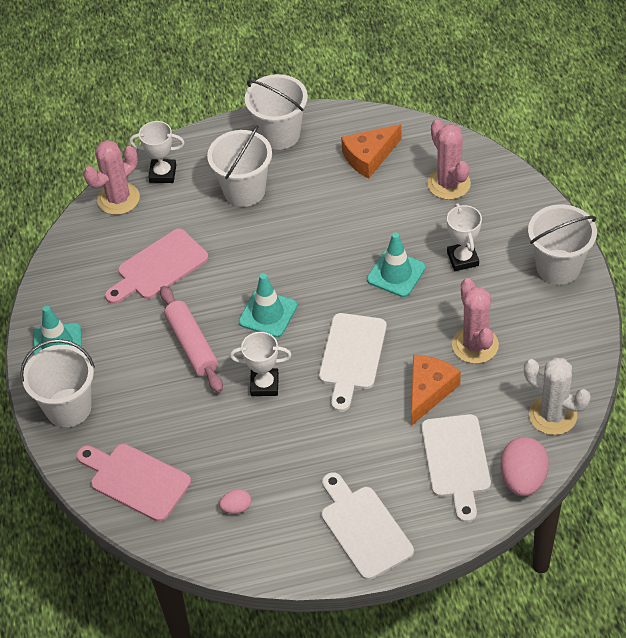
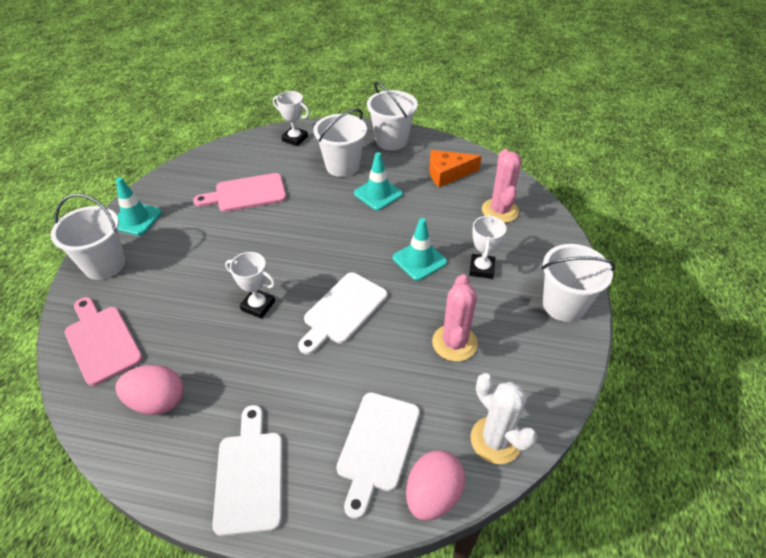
camera: 20 degrees right, 5 degrees down
(118, 199) = (254, 144): pink cactus -> none
(192, 345) = (227, 254): pink rolling pin -> none
(236, 508) = (157, 402): pink egg -> pink egg, size x1.99
(268, 314) = (299, 253): turquoise traffic cone -> turquoise traffic cone (378, 194)
(429, 391) = (390, 367): orange cheese -> none

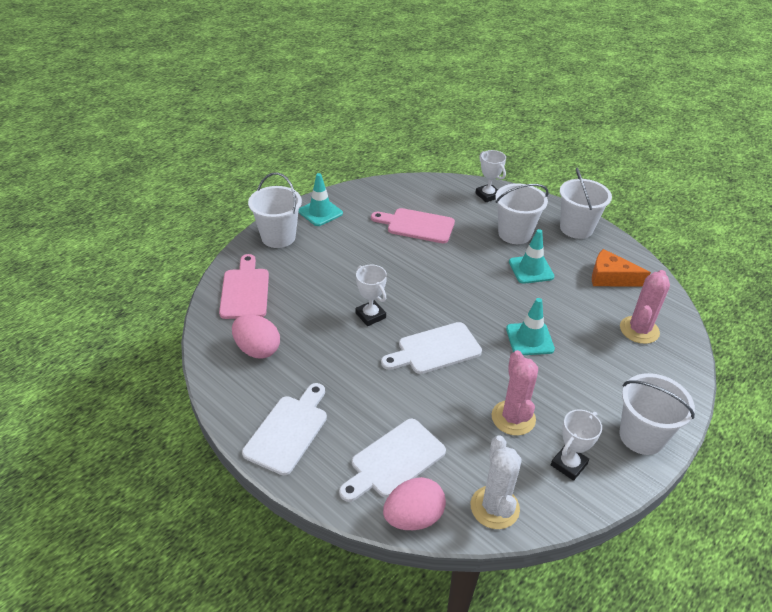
camera: 30 degrees right, 5 degrees down
(454, 343) = (513, 418): pink cactus -> pink cactus turned 45 degrees counterclockwise
(481, 269) = (583, 371): white trophy -> white trophy (568, 464)

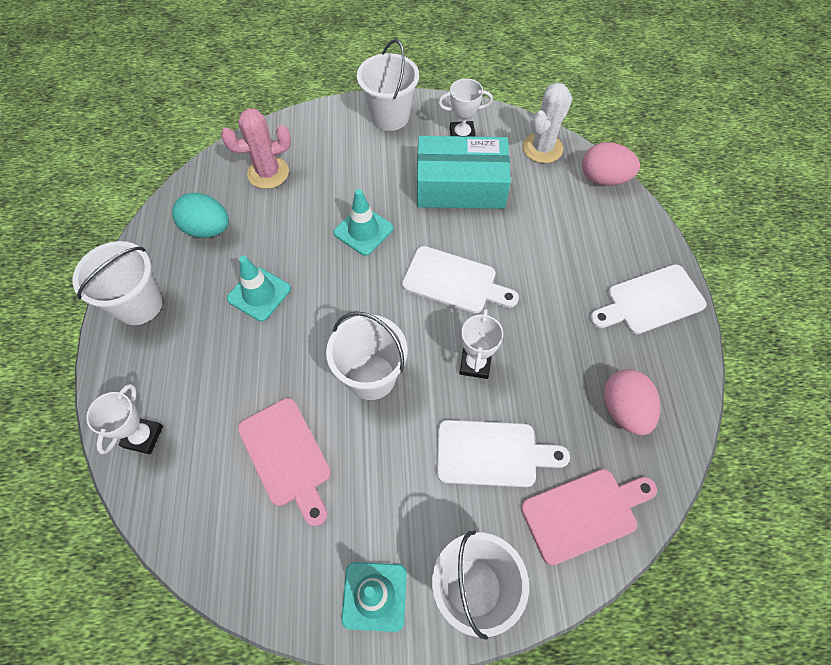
camera: 135 degrees left, 20 degrees up
(245, 290) = (584, 513): pink cutting board -> pink cutting board turned 150 degrees counterclockwise
(394, 460) = (582, 220): white cutting board -> white cutting board (492, 453)
(513, 418) = (460, 186): pink cactus -> turquoise box
(514, 234) = (206, 350): white bucket -> white bucket (371, 377)
(610, 277) = (207, 229): orange cheese -> turquoise egg

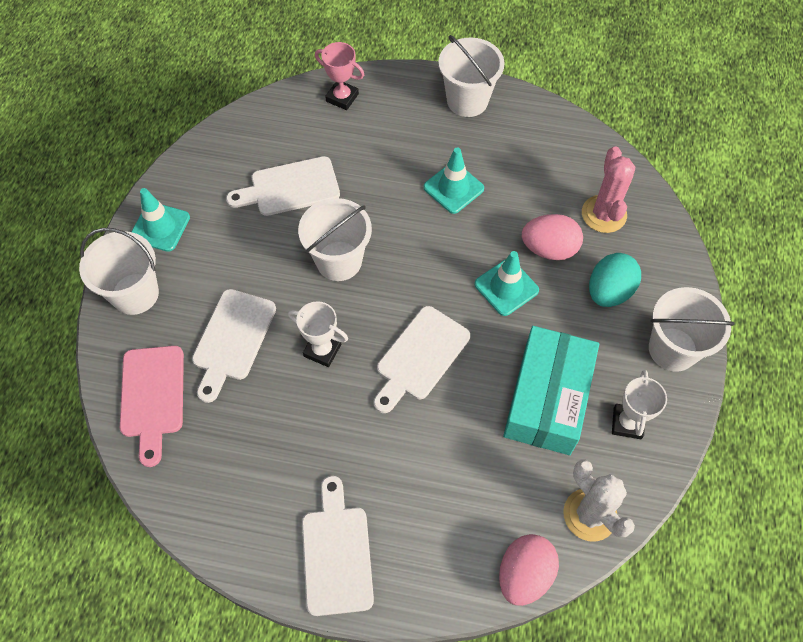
camera: 105 degrees right, 0 degrees up
(143, 436) = (342, 97): white trophy -> pink trophy
(207, 229) = (540, 156): turquoise egg -> turquoise egg (609, 291)
(287, 456) = (290, 188): pink cutting board -> white cutting board
(624, 410) = (228, 470): pink egg -> pink egg (549, 249)

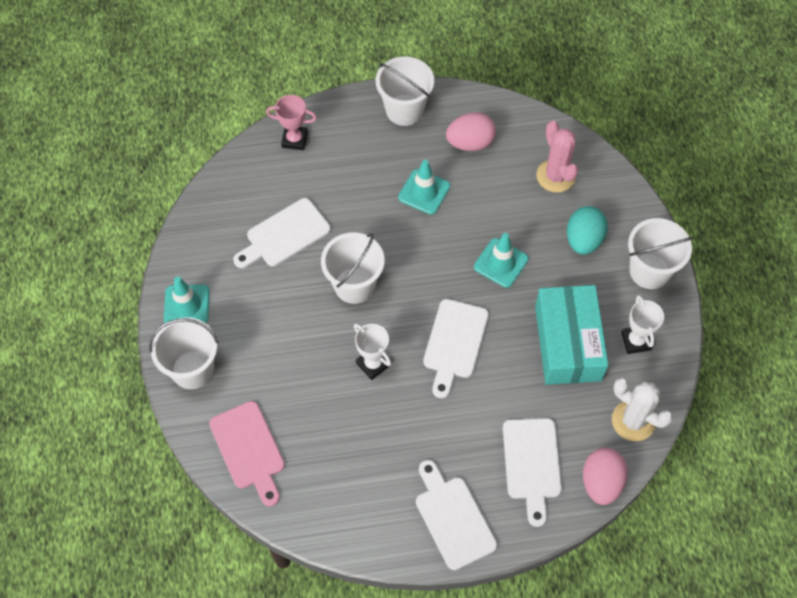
camera: 20 degrees left, 0 degrees up
(232, 339) = (294, 380): white cutting board -> white cutting board (532, 464)
(322, 350) = (373, 364): white trophy -> white trophy turned 45 degrees clockwise
(549, 249) = (523, 219): pink egg -> pink egg (470, 143)

